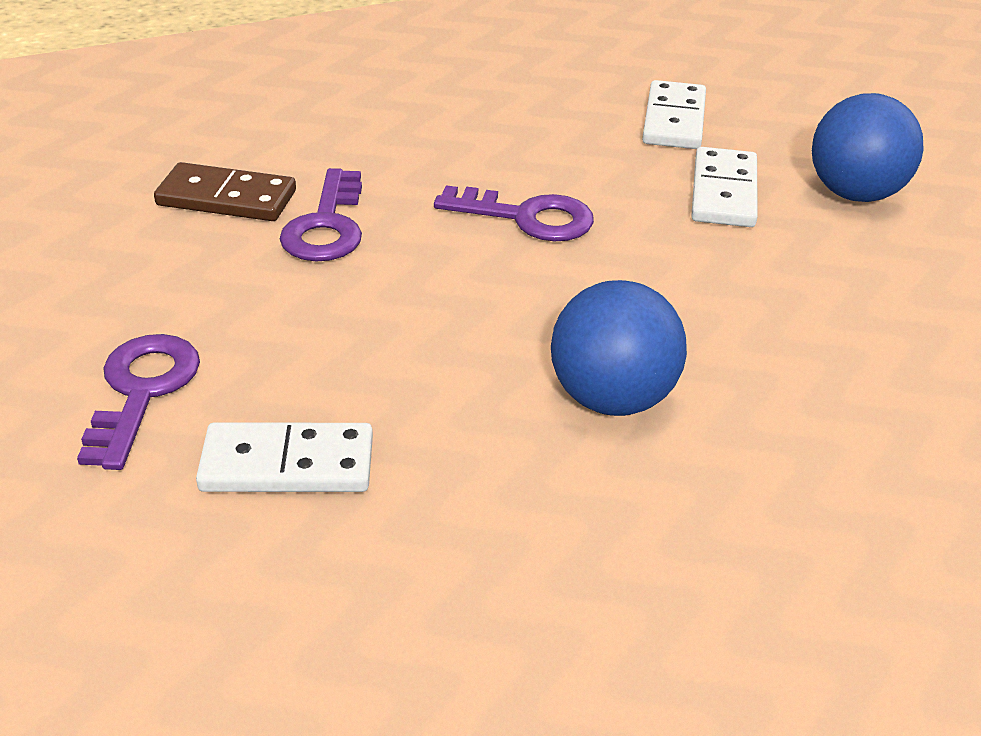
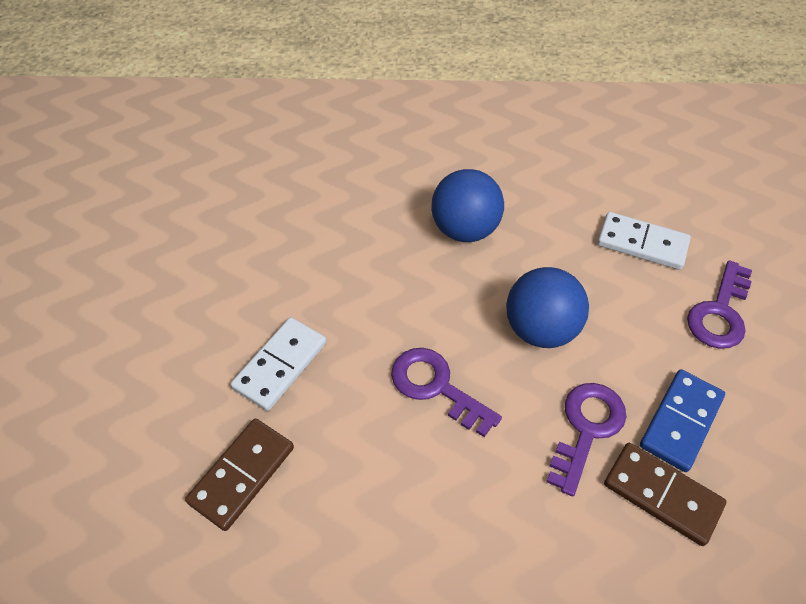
camera: 155 degrees left, 15 degrees up
(206, 258) = (680, 421): none -> blue domino
(673, 120) = (242, 475): white domino -> brown domino
(855, 193) = (193, 332): blue ball -> blue ball (540, 329)

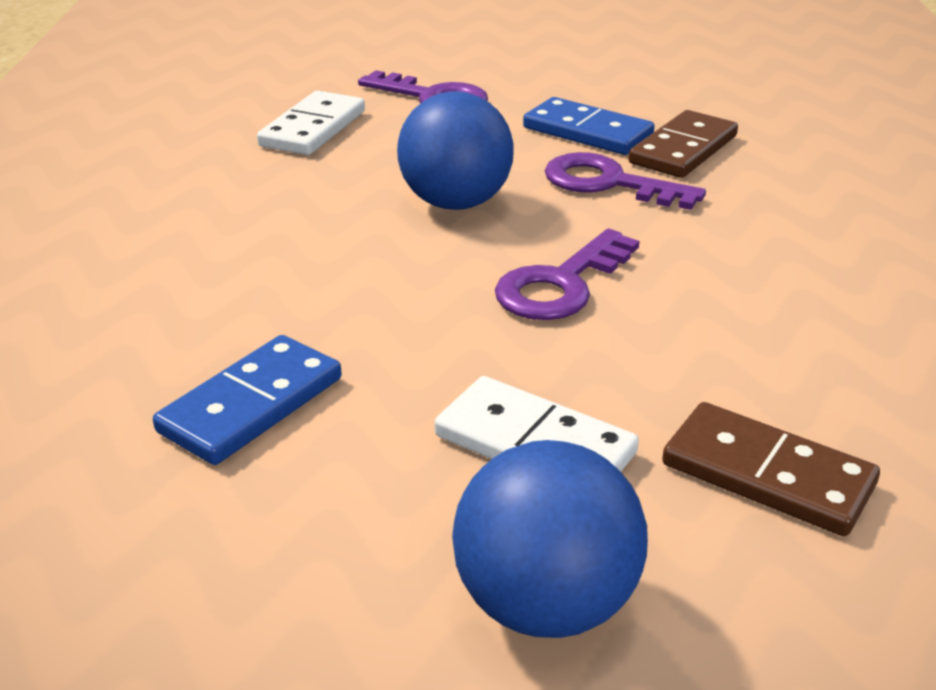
camera: 90 degrees left, 20 degrees down
(323, 249) = (251, 405): none -> blue domino
(464, 229) = (247, 254): blue ball -> blue ball (545, 604)

